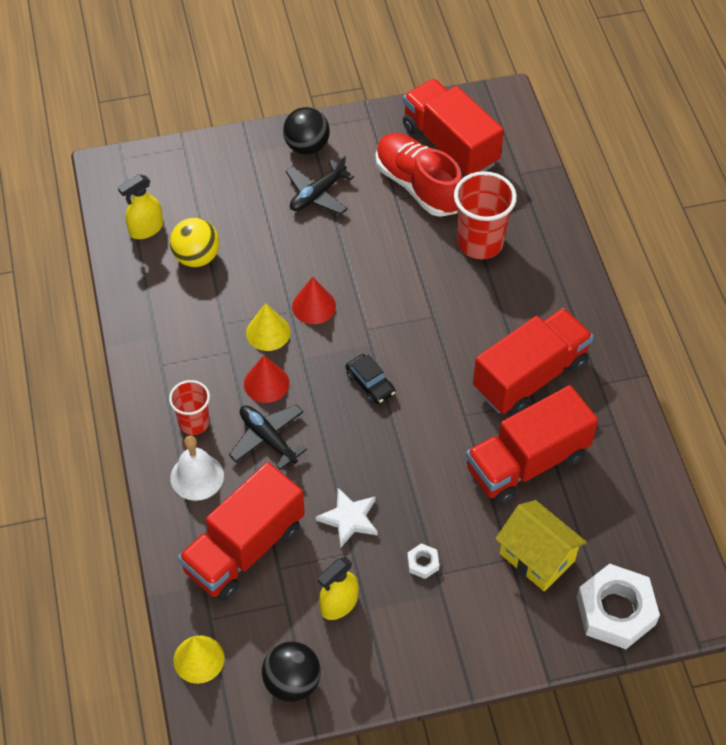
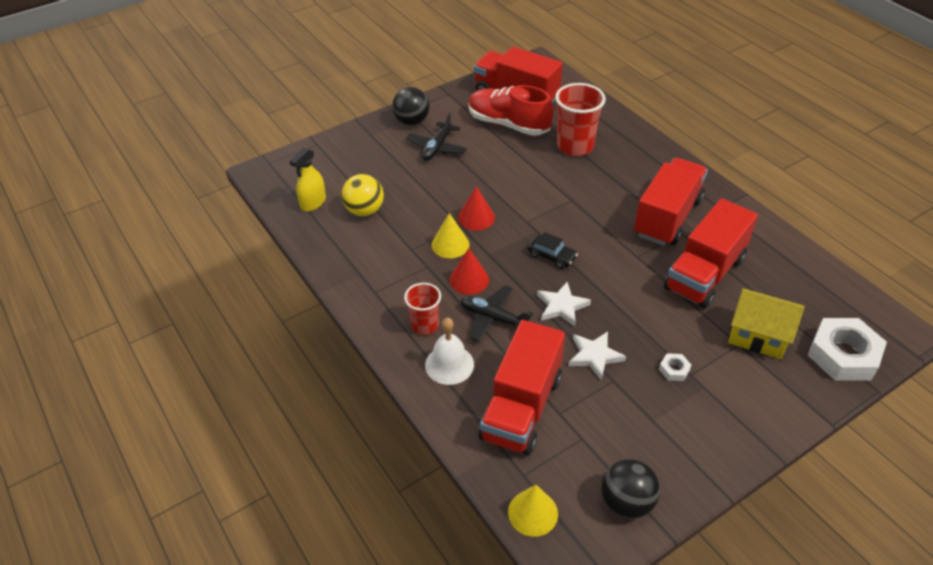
camera: 20 degrees left, 10 degrees down
(339, 604) = (627, 424): yellow spray bottle -> none
(347, 449) = (561, 306): none -> white star

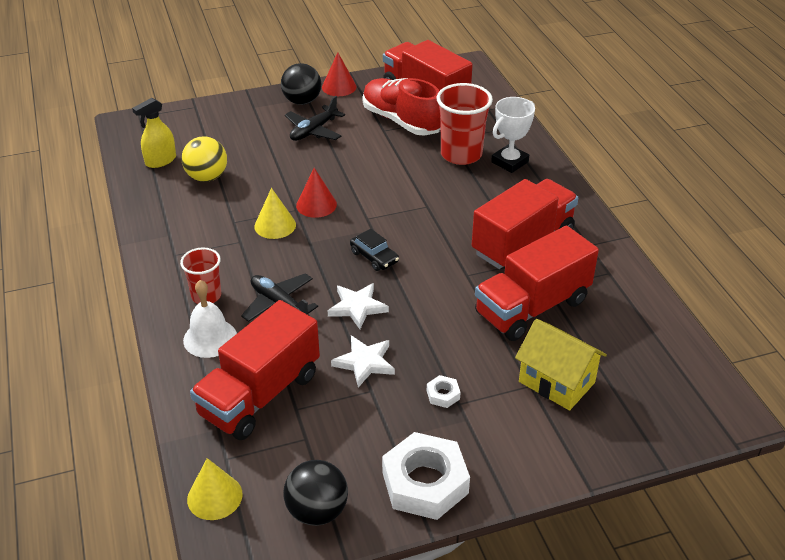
camera: 15 degrees right, 5 degrees down
(469, 279) = (275, 262): red cone -> red cone (339, 87)
(619, 145) = (509, 162): none -> white trophy
(843, 355) = (645, 422): white nut -> white nut (425, 483)

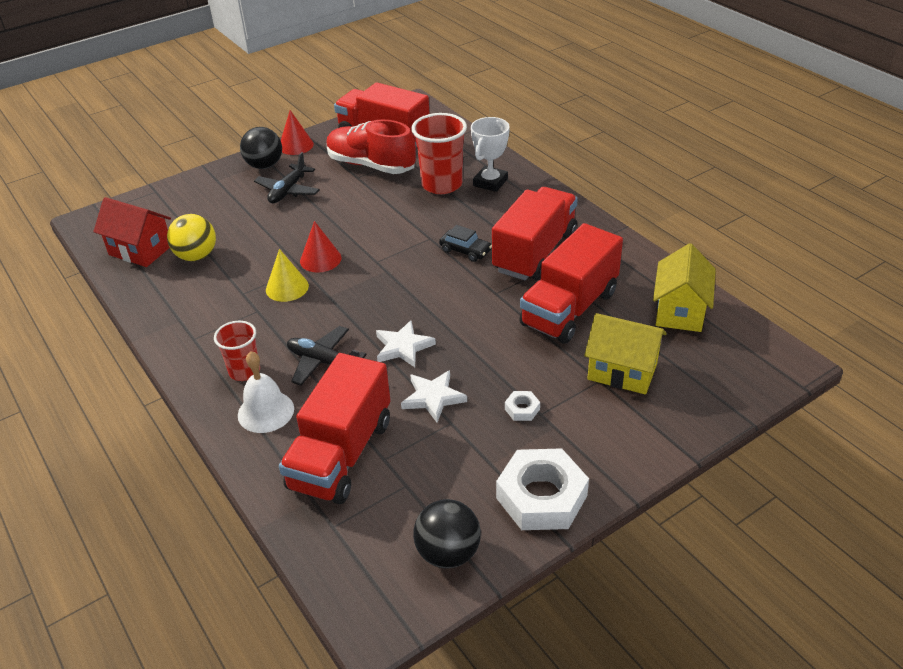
camera: 15 degrees left, 0 degrees up
(160, 161) = (140, 250): yellow spray bottle -> red house
(214, 496) = (337, 567): yellow cone -> none
(374, 257) = (399, 296): black car -> black car (465, 251)
(642, 336) = (680, 311): none -> yellow house

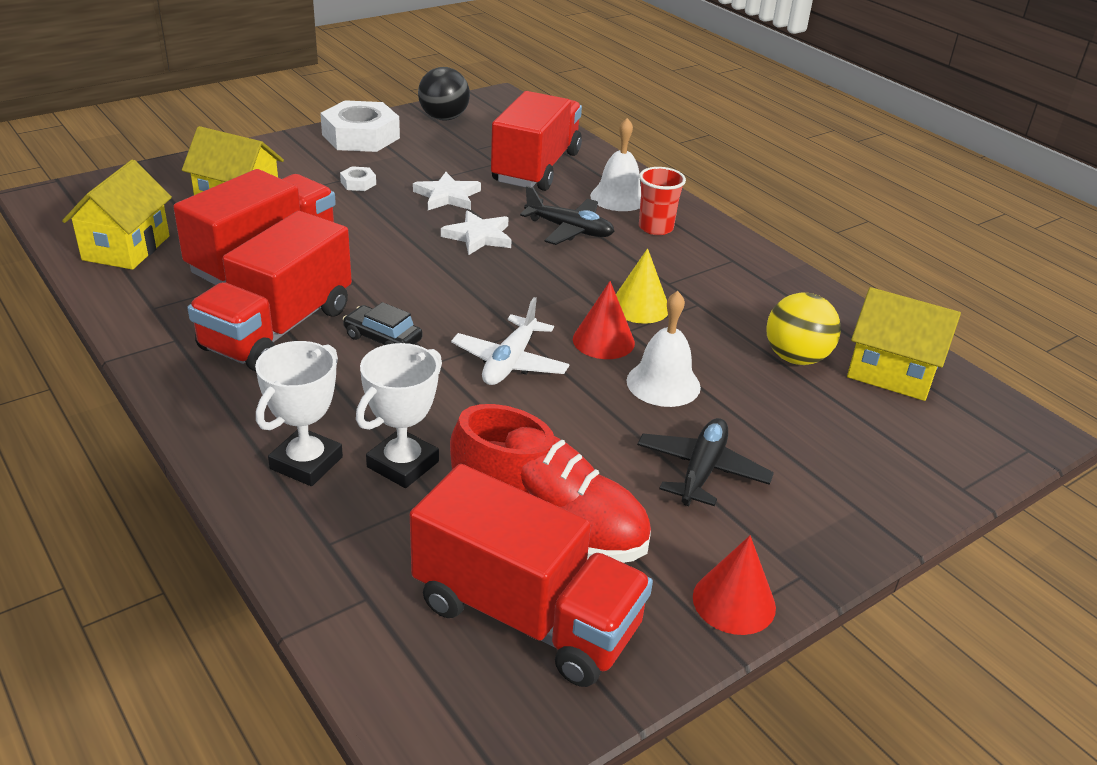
camera: 175 degrees right, 5 degrees down
(140, 250) = (891, 373): red house -> yellow house
(264, 165) = (779, 541): black ball -> none
(291, 234) = (663, 383): none -> white bell
(383, 241) = (510, 362): none -> white plane
(442, 184) = (403, 464): red cup -> white trophy

